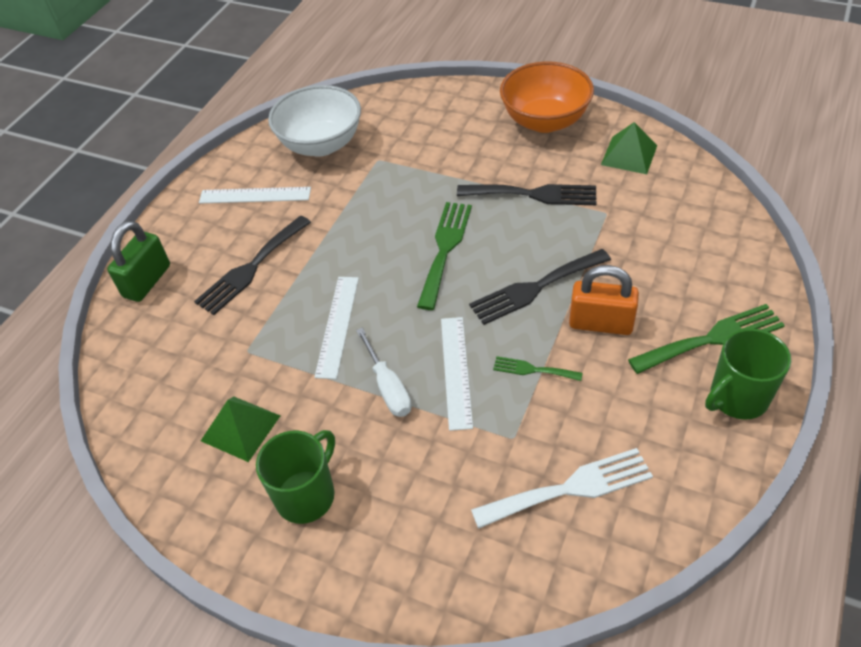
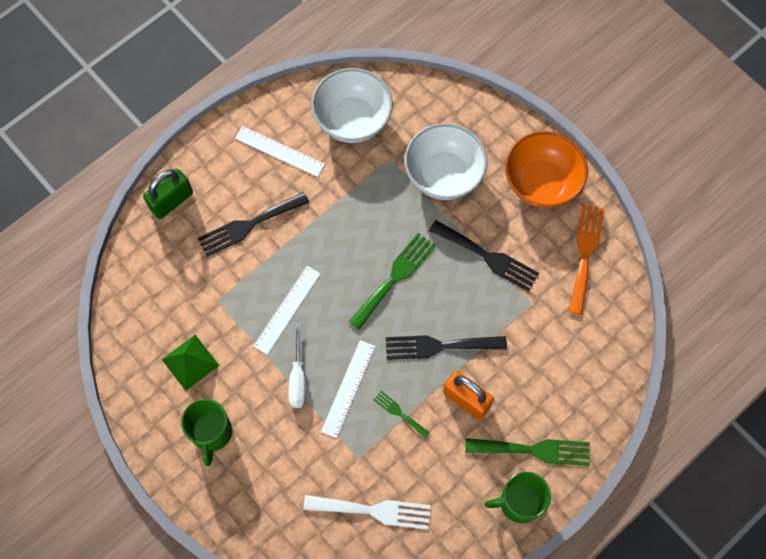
camera: 20 degrees right, 20 degrees up
(307, 495) = (212, 433): green mug -> green mug turned 120 degrees clockwise
(443, 150) = (444, 175): none -> white bowl
(629, 155) = (585, 253): green pyramid -> orange fork

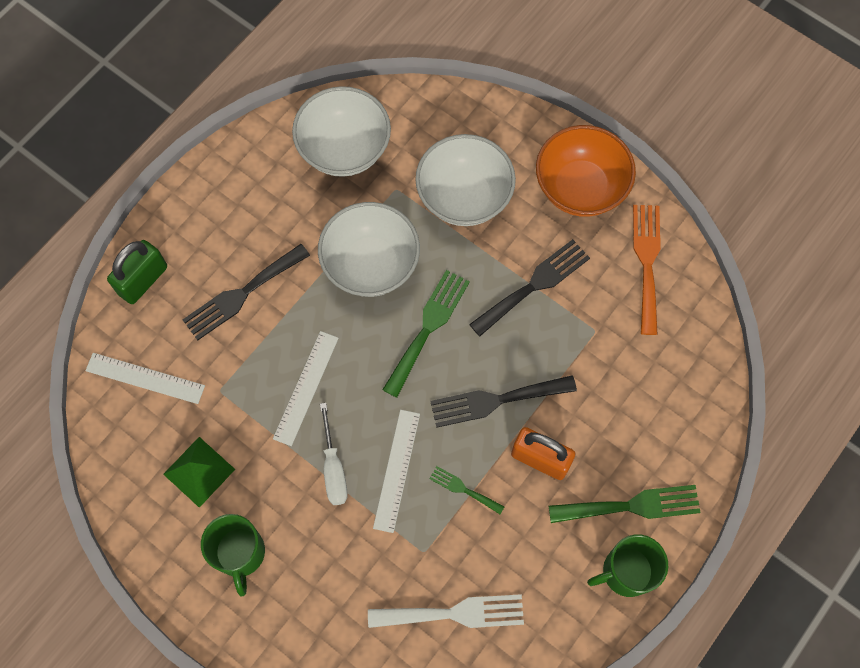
camera: 10 degrees left, 0 degrees up
(279, 151) = (263, 200): white ruler -> white ruler (145, 378)
(357, 218) = (371, 264): none -> white bowl
(488, 257) = (534, 285): black fork -> black fork turned 60 degrees counterclockwise

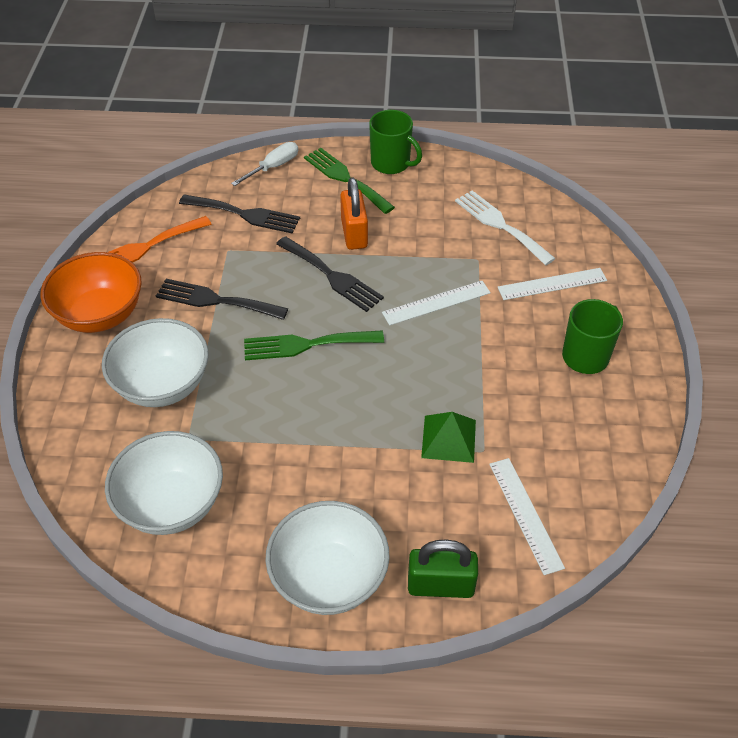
camera: 125 degrees left, 20 degrees down
(199, 471) = (558, 421): green pyramid -> green pyramid (448, 438)
(242, 294) = (385, 491): black fork -> black fork (244, 214)
(306, 387) = (426, 393): white ruler -> white ruler (552, 284)
(333, 468) = (471, 339): white screwdriver -> white screwdriver (273, 167)
(371, 264) = (279, 413): white bowl -> white bowl (329, 578)
(463, 489) = (414, 261): green fork -> none

